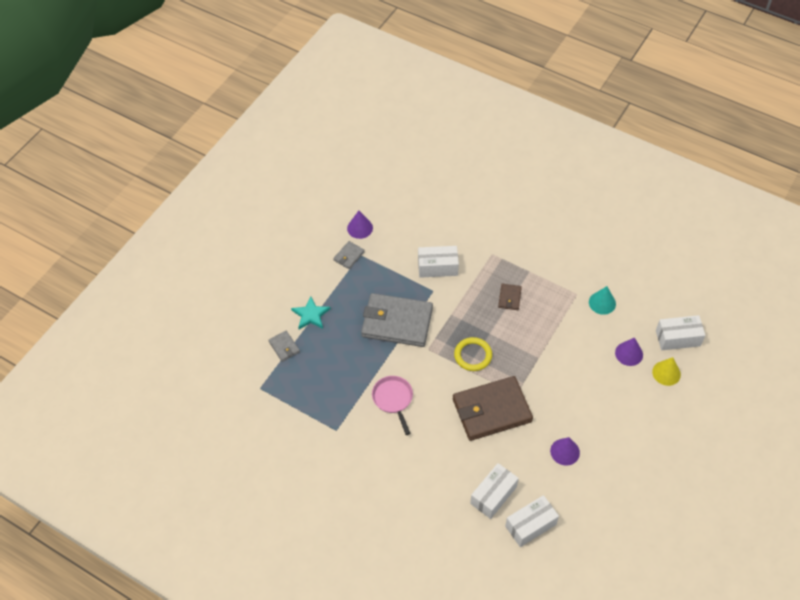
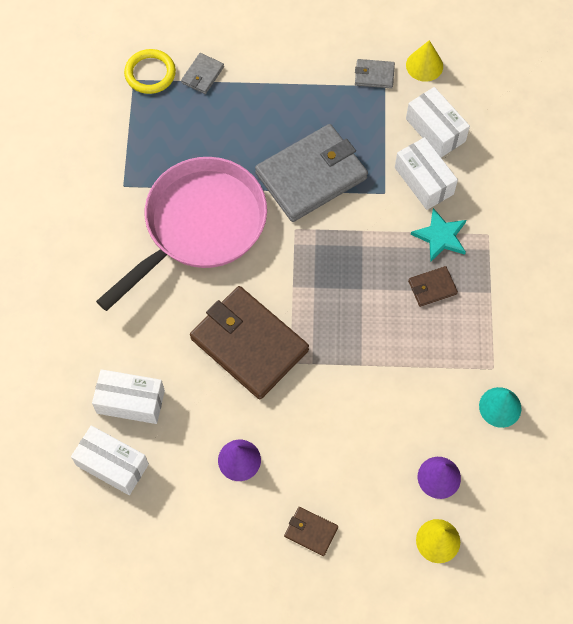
camera: 60 degrees right, 10 degrees up
(311, 315) = (263, 79): turquoise star -> turquoise star (440, 236)
(360, 228) = (424, 65): purple cone -> yellow cone
(393, 399) = (200, 226): pink pan -> pink pan, size x2.13
(397, 322) = (311, 175): grey wallet -> grey wallet turned 75 degrees clockwise
(473, 355) = (316, 285): yellow ring -> yellow ring (150, 73)
(629, 435) = (310, 532): none -> brown wallet
(678, 338) = (505, 533): white box -> white box (435, 130)

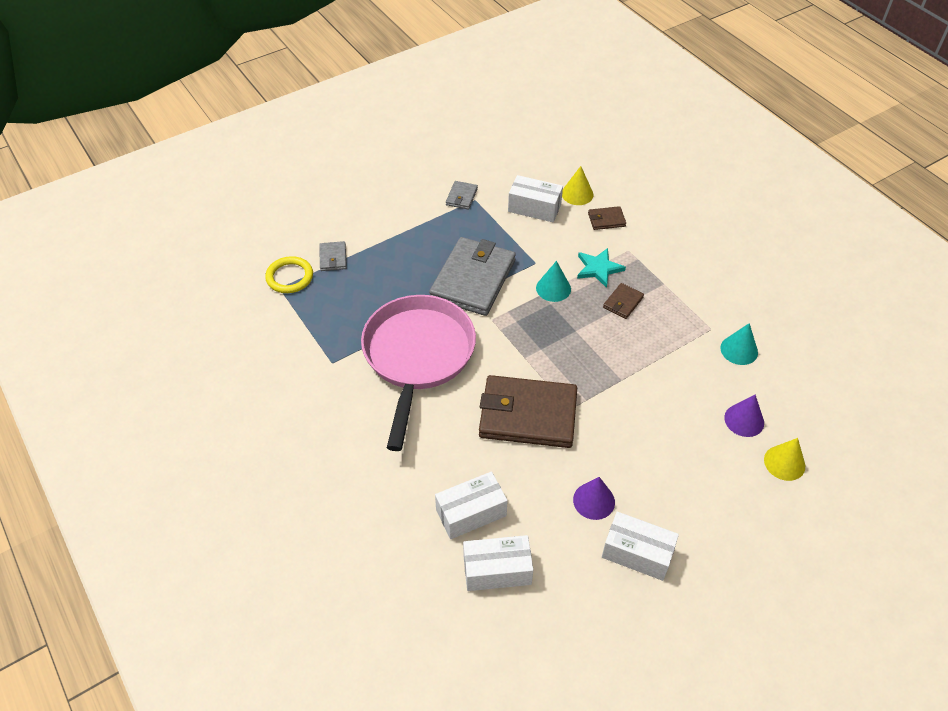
camera: 35 degrees left, 15 degrees down
(310, 532) = (693, 517): brown wallet -> brown wallet (606, 220)
(374, 75) = (461, 197): grey wallet -> grey wallet turned 45 degrees counterclockwise
(378, 231) = (553, 288): none -> turquoise cone
(424, 65) = (491, 175): yellow cone -> yellow cone (577, 194)
(424, 181) = (555, 241): white box -> white box (637, 553)

